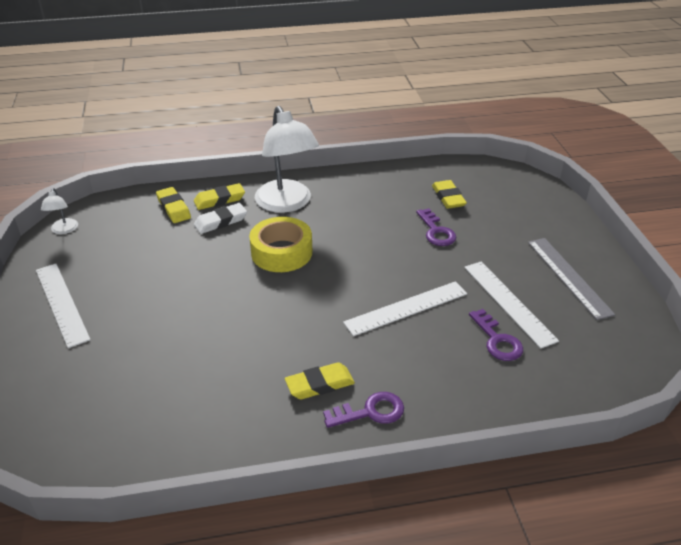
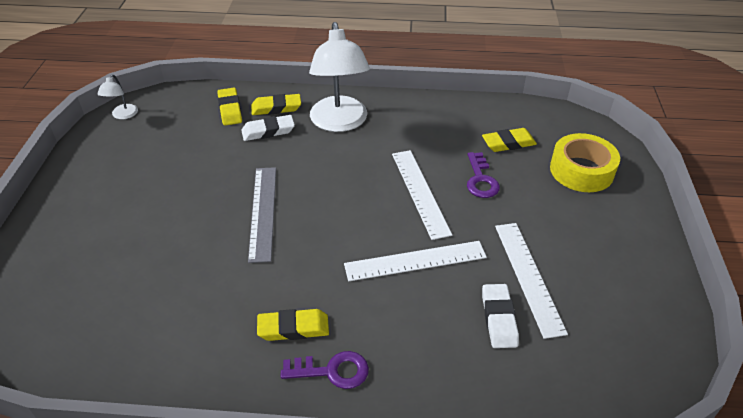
camera: 15 degrees right, 5 degrees up
(61, 303) = (90, 190): white ruler -> white ruler (419, 192)
(281, 252) = (313, 175): yellow tape -> yellow tape (581, 170)
(448, 197) = (508, 143): yellow eraser -> yellow eraser turned 75 degrees clockwise
(497, 340) = (498, 318): purple key -> white eraser
(568, 277) = (608, 259): grey ruler -> grey ruler (262, 212)

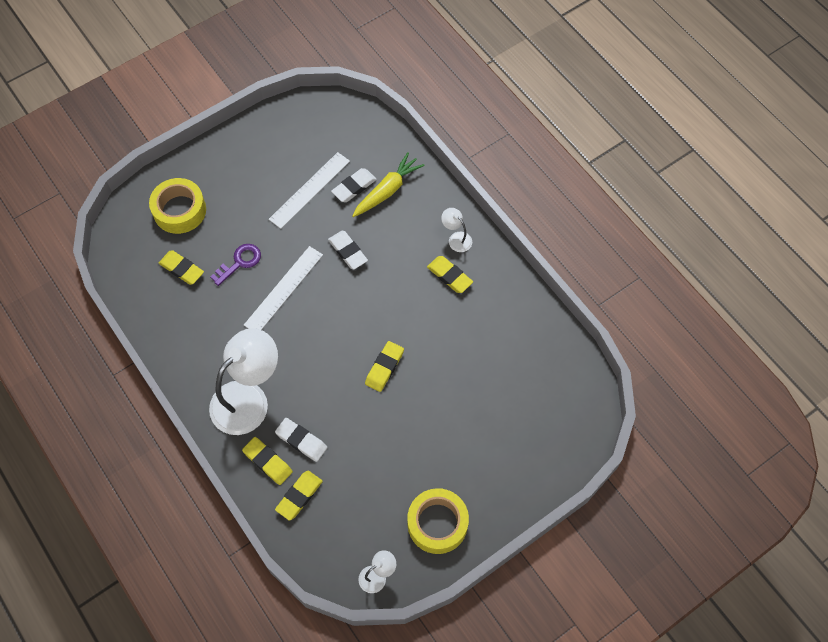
camera: 130 degrees left, 20 degrees up
(102, 164) = (437, 523): none -> yellow tape
(262, 212) = (384, 367): grey ruler -> yellow eraser
(332, 371) = (456, 238): purple key -> white lamp
(415, 261) = (348, 251): white ruler -> white eraser
(466, 348) = (387, 190): none -> yellow carrot

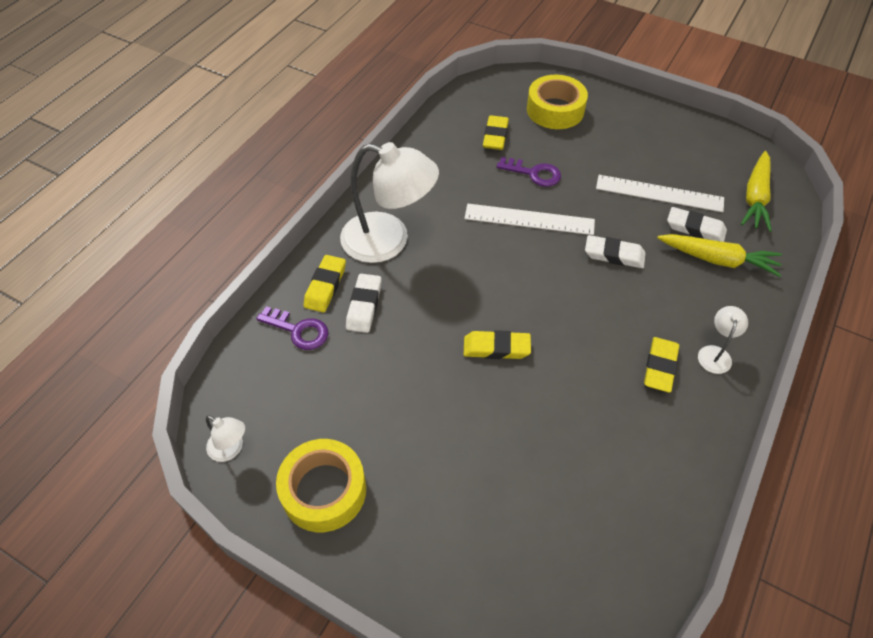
camera: 65 degrees right, 10 degrees down
(299, 496) = (298, 330): yellow eraser -> purple key
(348, 133) = (755, 197): none -> yellow carrot
(348, 251) = (614, 255): white eraser -> white eraser turned 75 degrees clockwise

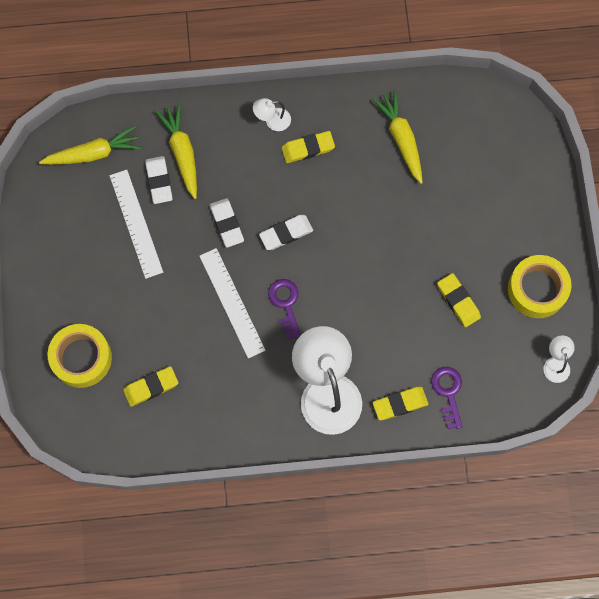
camera: 125 degrees left, 20 degrees up
(364, 306) = (396, 364): white eraser -> white eraser (286, 233)
(496, 348) = (366, 255): yellow eraser -> yellow eraser (458, 301)
(534, 173) = (177, 329): purple key -> purple key (285, 304)
(616, 469) = (401, 139): none -> yellow carrot

